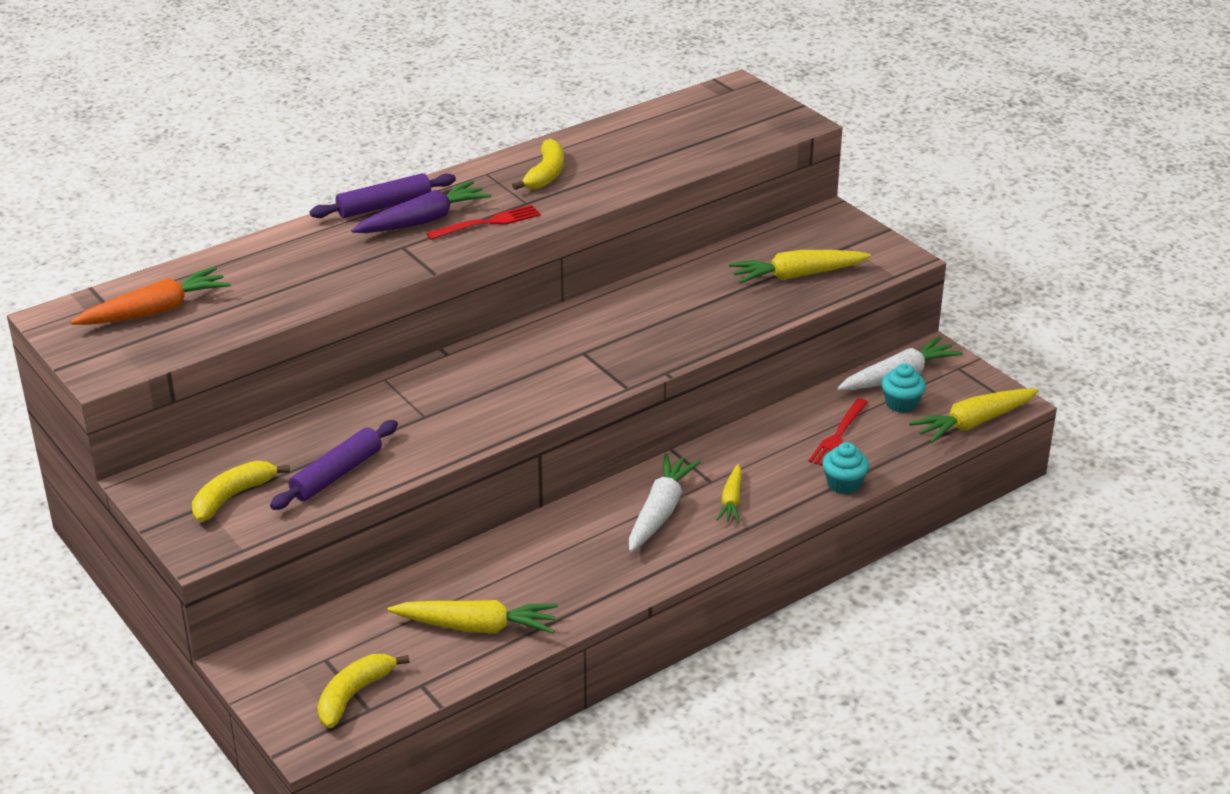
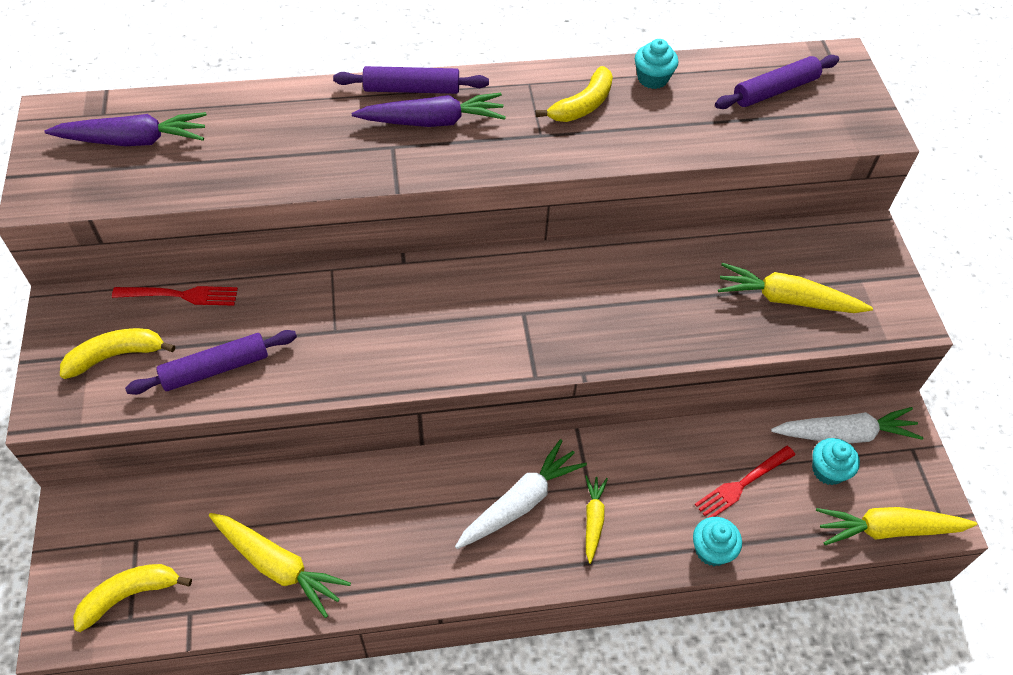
camera: 25 degrees right, 20 degrees up
(155, 311) = (134, 140): orange carrot -> purple carrot
(488, 223) = (489, 147): red fork -> red fork (181, 295)
(591, 141) = (652, 78): none -> turquoise cupcake
(699, 121) = (775, 90): none -> purple rolling pin
(731, 500) = (593, 520): yellow carrot -> yellow carrot turned 150 degrees clockwise

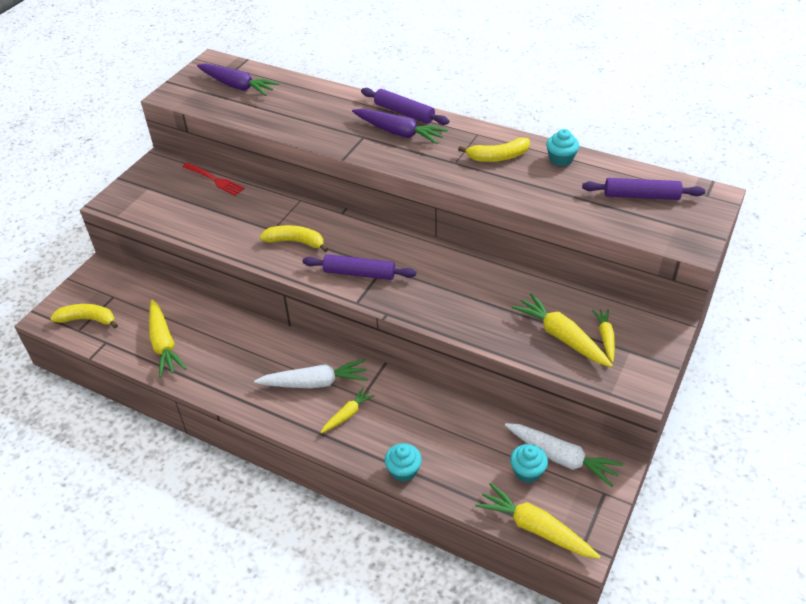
camera: 40 degrees right, 10 degrees down
(116, 356) = (160, 194): yellow banana -> yellow banana (295, 242)
(215, 368) = (198, 220): purple rolling pin -> purple rolling pin (359, 273)
(742, 484) = (459, 447): red fork -> none
(827, 277) = (605, 337): none -> yellow carrot

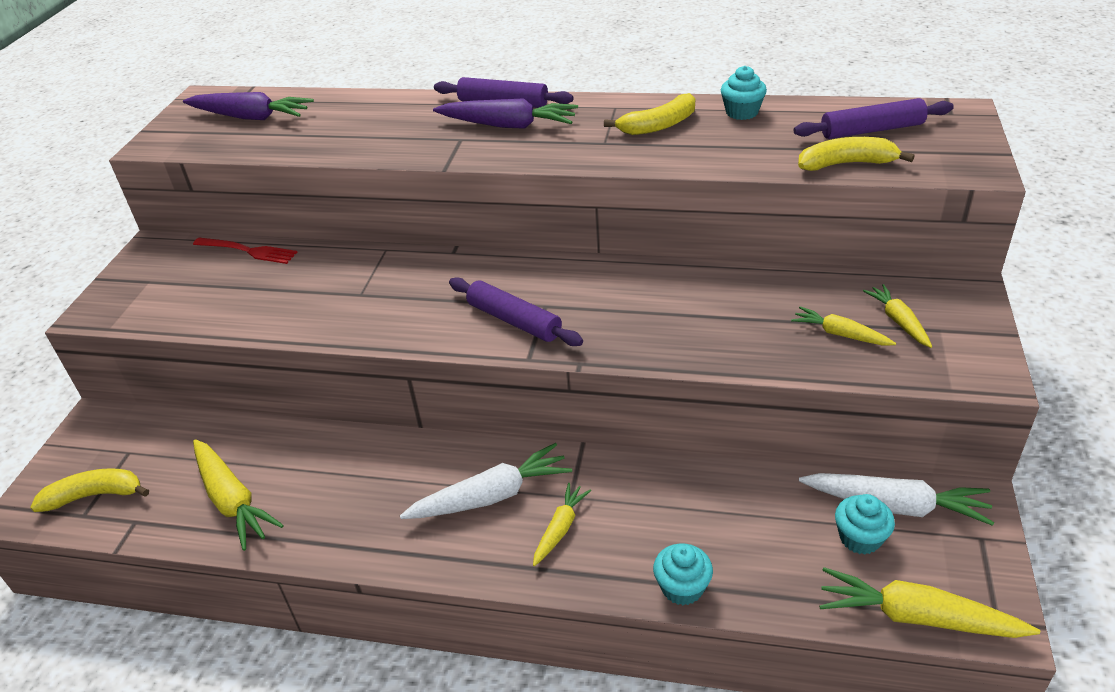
camera: 15 degrees left, 5 degrees down
(295, 242) = (402, 302): yellow banana -> yellow banana (846, 164)
(359, 273) = (514, 320): purple rolling pin -> purple rolling pin turned 45 degrees clockwise
(561, 337) = (840, 334): yellow carrot -> yellow carrot, size x0.59

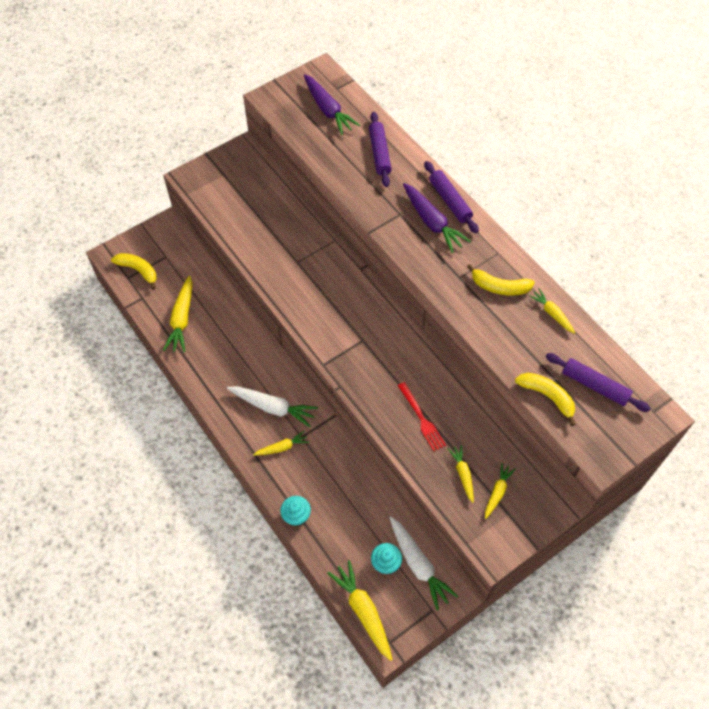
camera: 40 degrees right, 20 degrees up
(248, 251) = (278, 188): red fork -> red fork (422, 419)
(514, 320) = (341, 337): purple rolling pin -> purple rolling pin (379, 153)
(742, 112) = (552, 314): turquoise cupcake -> yellow carrot

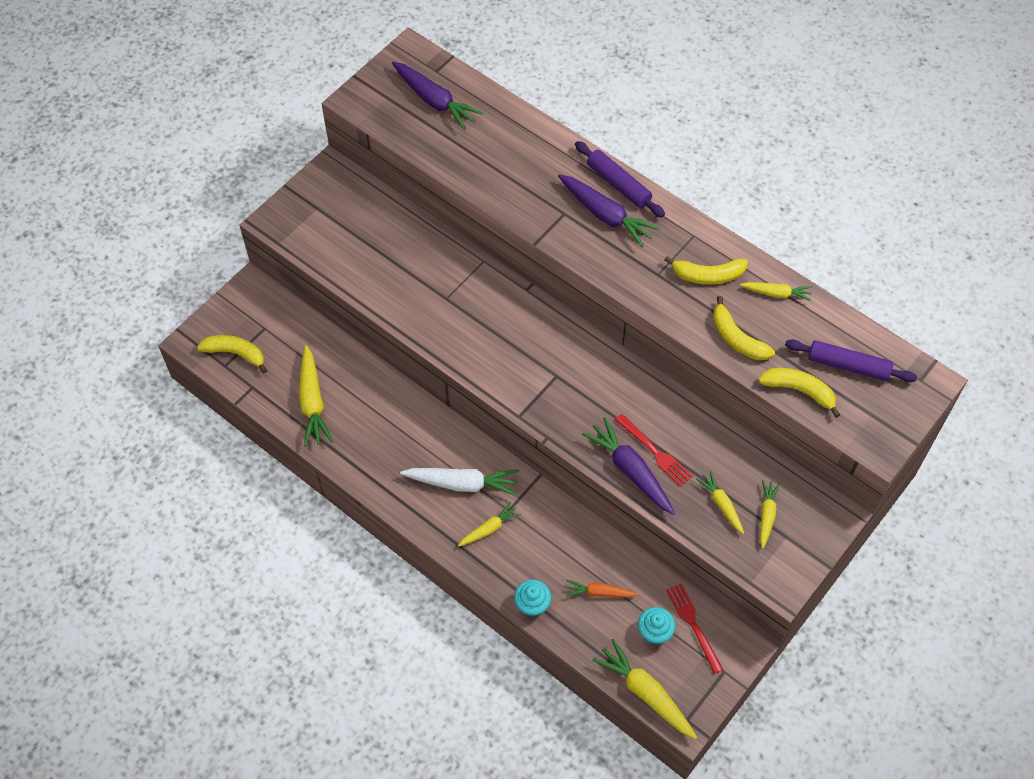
camera: 15 degrees left, 0 degrees up
(351, 520) = (599, 592): none -> orange carrot
(379, 153) = (515, 143): purple rolling pin -> none
(397, 429) = (630, 471): none -> purple carrot
(418, 565) = (693, 624): white carrot -> red fork
(508, 342) = (737, 338): none -> yellow banana
(552, 314) = (776, 293): yellow carrot -> yellow carrot turned 150 degrees clockwise

